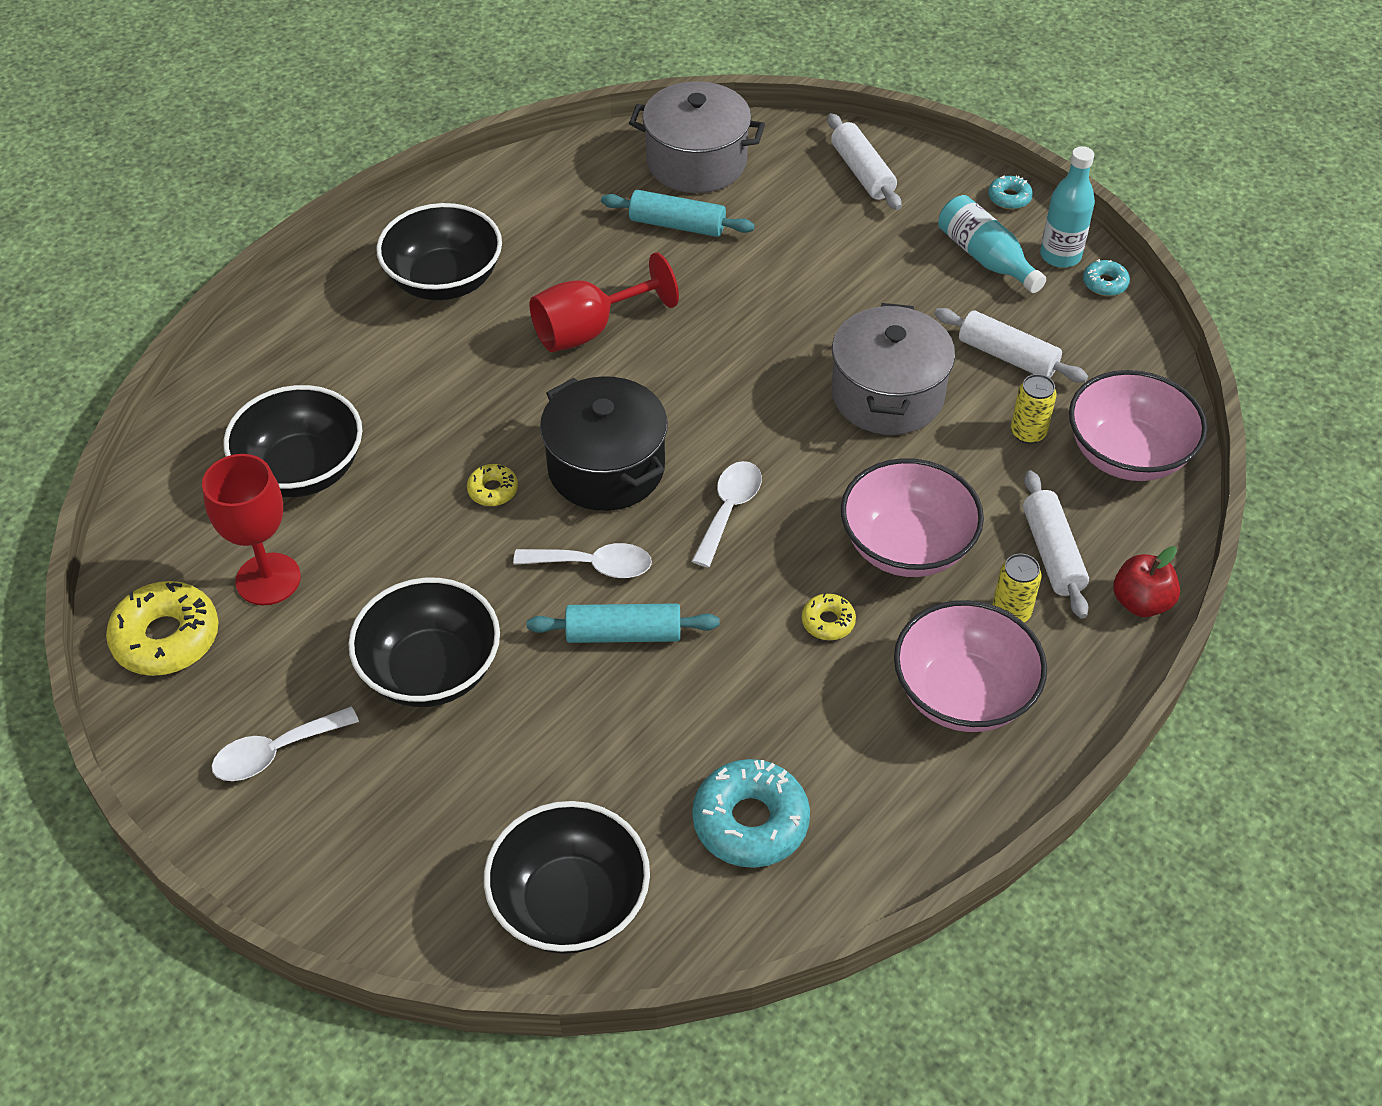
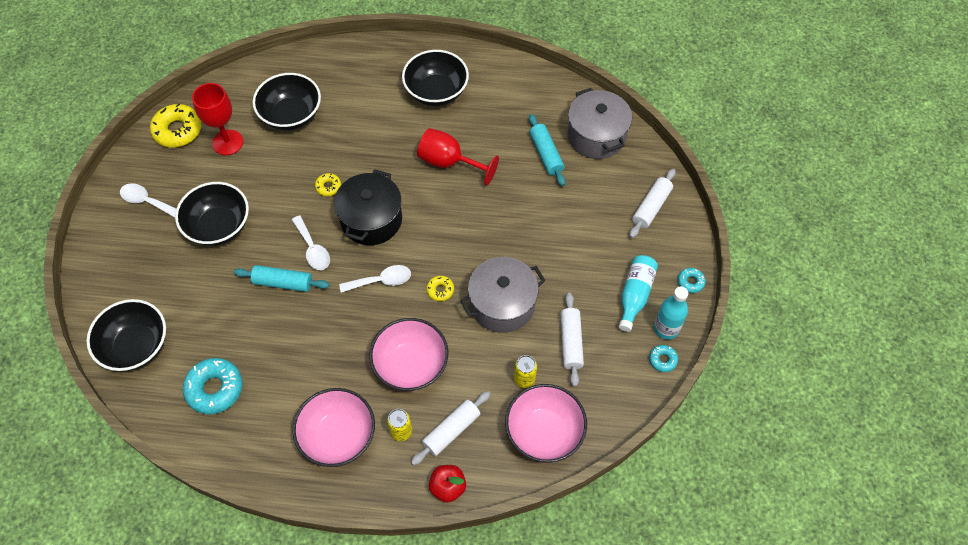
camera: 55 degrees right, 10 degrees up
(623, 634) = (283, 283): turquoise rolling pin -> turquoise rolling pin turned 45 degrees counterclockwise
(828, 622) = (343, 357): yellow donut -> yellow donut (440, 290)

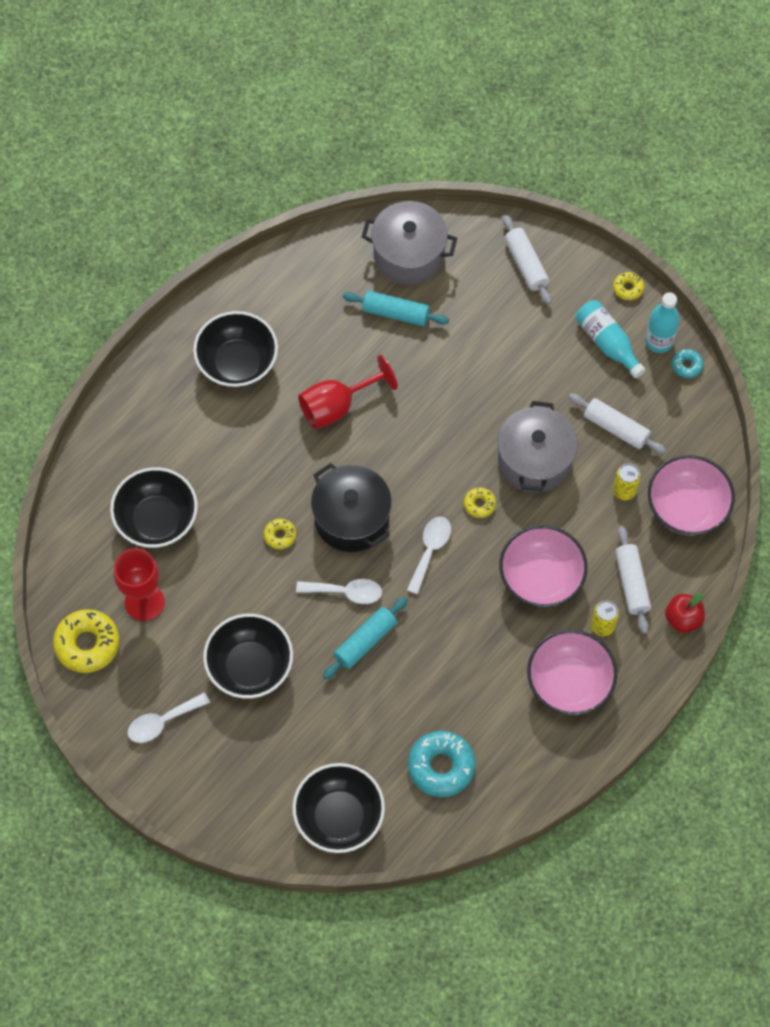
camera: 55 degrees left, 5 degrees up
(690, 282) = (628, 288): turquoise donut -> yellow donut

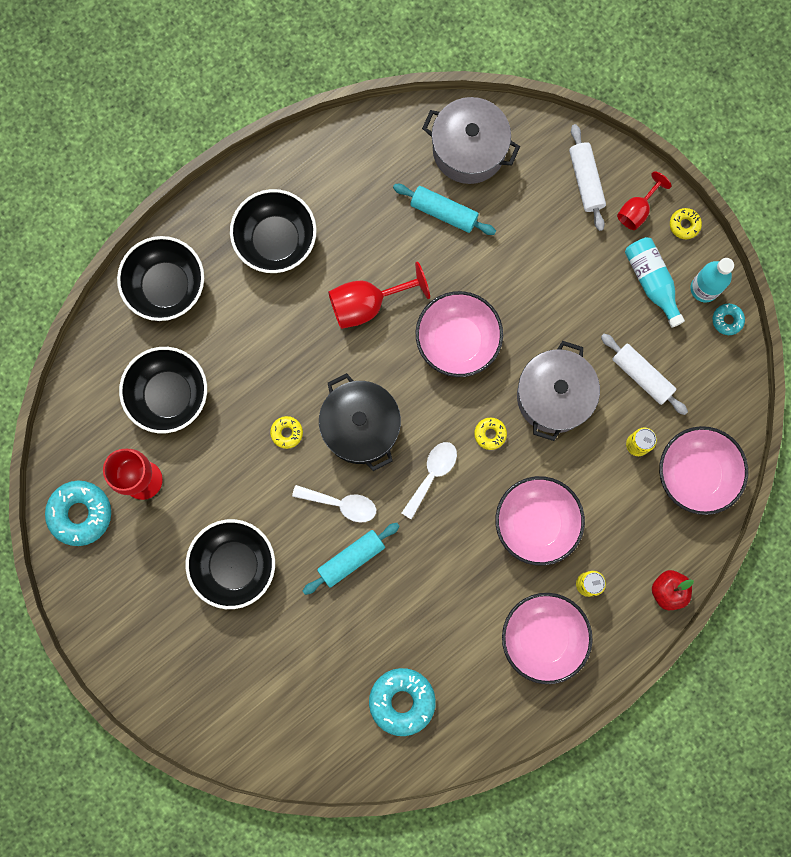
camera: 10 degrees right, 15 degrees up
(87, 644) = (80, 514): yellow donut -> turquoise donut
(162, 722) = (140, 607): white spoon -> none
(339, 817) = (294, 734): black bowl -> black bowl (166, 286)
(431, 425) = (457, 340): none -> pink bowl
(580, 282) = (637, 210): none -> red goblet
(631, 583) = (625, 544): white rolling pin -> none

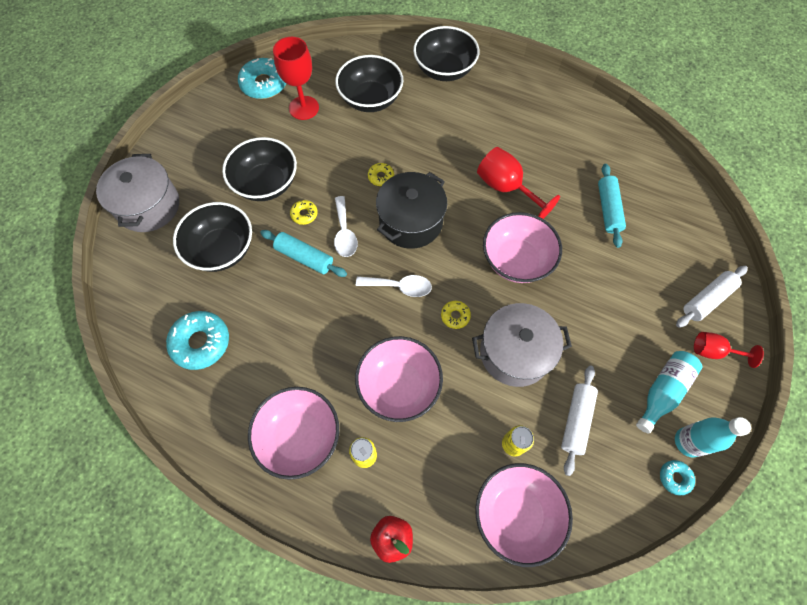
camera: 65 degrees right, 15 degrees down
(276, 240) = (515, 116): black bowl -> black bowl (222, 249)
(469, 149) = (667, 206): grey pot -> grey pot (148, 206)
(684, 225) = (730, 398): yellow donut -> yellow donut (304, 214)

